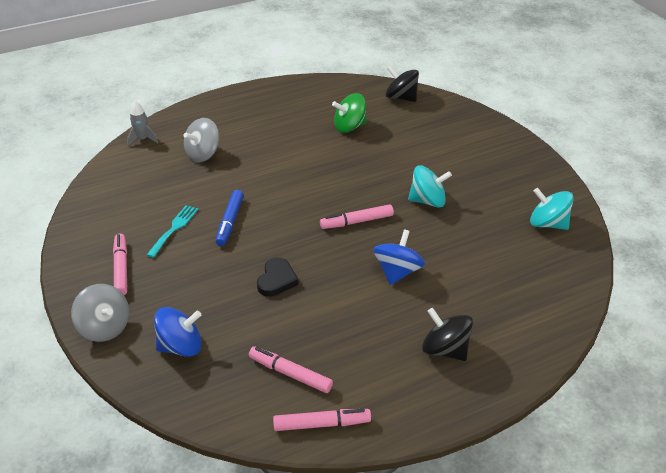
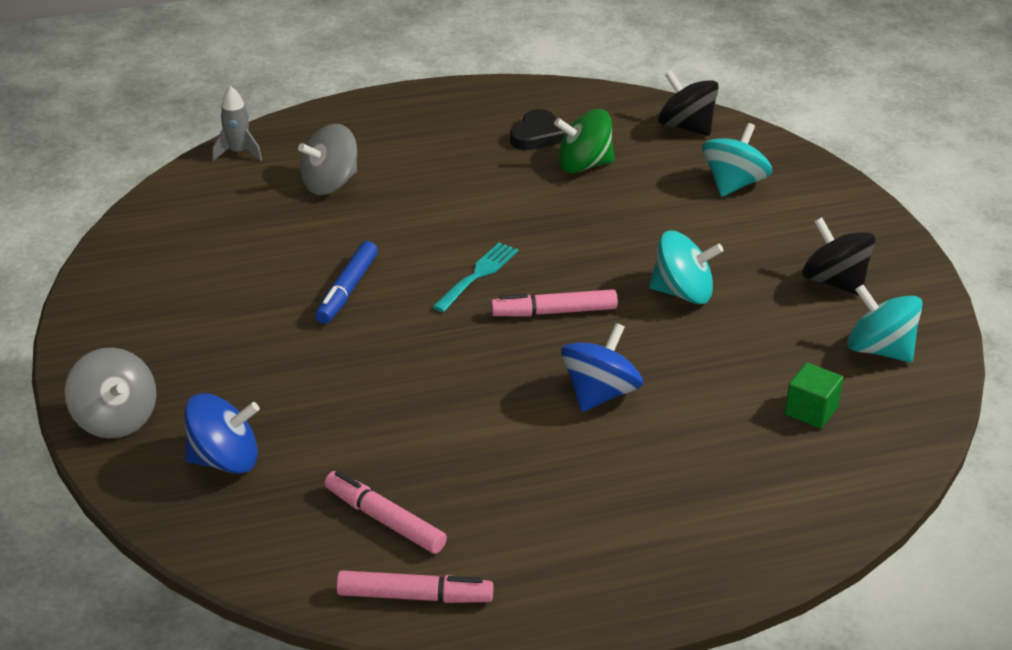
camera: 10 degrees right, 5 degrees down
(121, 268) = (160, 339): pink marker -> none
(174, 229) = (256, 291): turquoise fork -> turquoise fork (478, 275)
(277, 280) = (399, 384): black heart -> black heart (537, 135)
(437, 130) = (734, 184): none -> turquoise spinning top
(445, 349) = (644, 516): black spinning top -> black spinning top (834, 282)
(521, 267) = (811, 411): none -> green cube

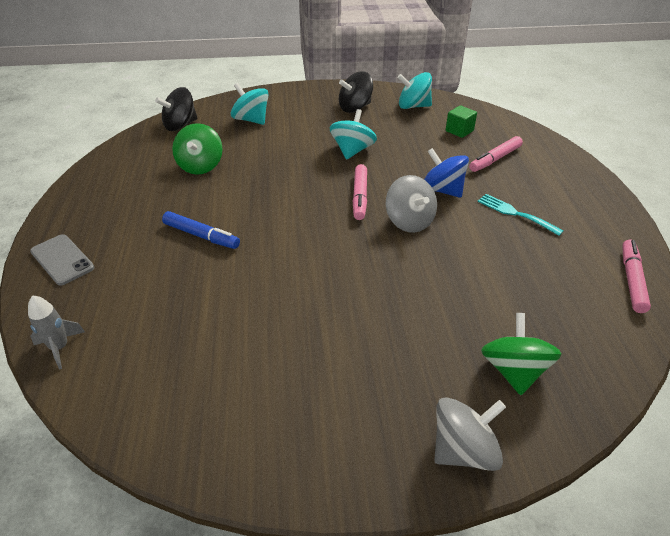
camera: 80 degrees left, 5 degrees up
(225, 460) = (513, 370): blue spinning top -> green spinning top
(330, 184) = (153, 288): grey spinning top -> grey spinning top (409, 221)
(347, 290) = (309, 288): blue marker -> blue marker (201, 236)
(366, 118) = (62, 259): none -> grey phone
(384, 520) = (566, 288): pink marker -> pink marker (495, 159)
(478, 275) = (310, 223): turquoise fork -> turquoise fork (515, 213)
(537, 135) = (150, 179): black heart -> none
(879, 350) = (413, 106): turquoise spinning top -> turquoise spinning top turned 45 degrees clockwise

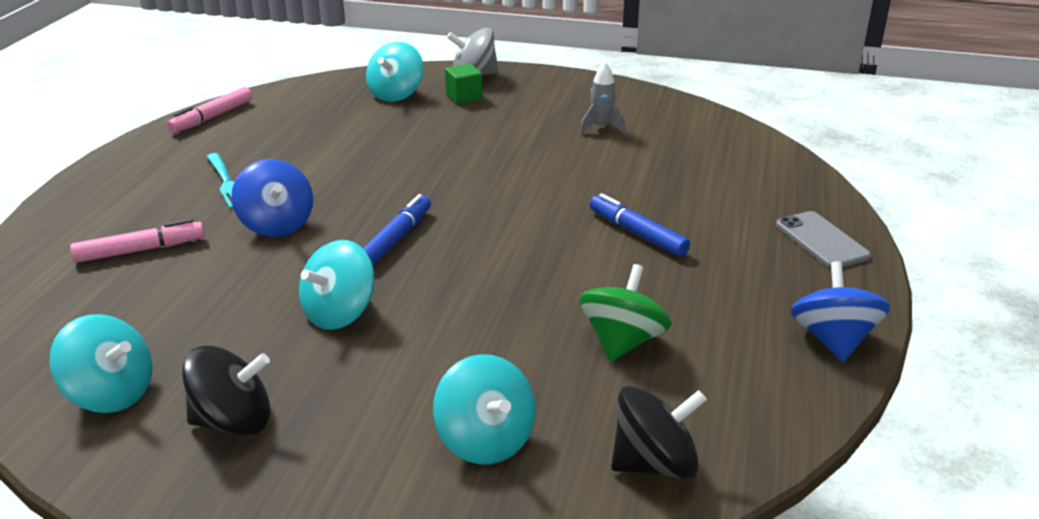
camera: 160 degrees left, 10 degrees down
(60, 348) = (789, 167): grey rocket -> grey rocket (601, 128)
(83, 189) = (833, 340): none -> blue spinning top
(360, 197) = (396, 239): pink marker -> blue marker
(409, 221) = (363, 199): grey spinning top -> none
(459, 131) = (113, 312): green cube -> green cube (464, 97)
(513, 370) = (396, 94): green spinning top -> turquoise spinning top

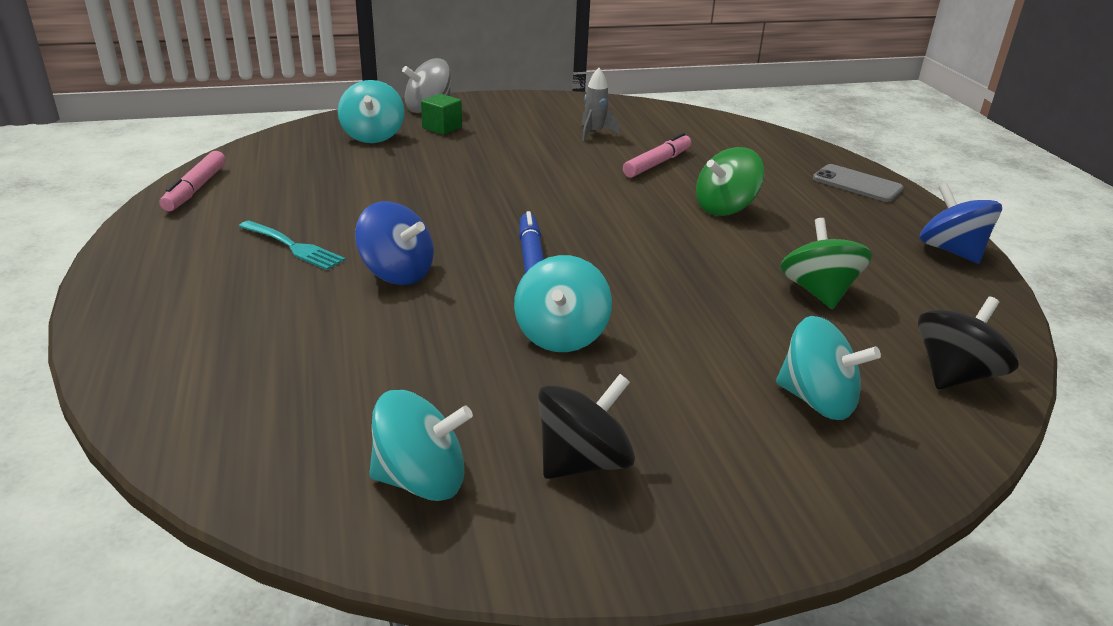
camera: 30 degrees left, 0 degrees up
(140, 250) = (274, 332): pink marker -> pink marker (657, 163)
(637, 233) = (725, 208): blue marker -> green spinning top

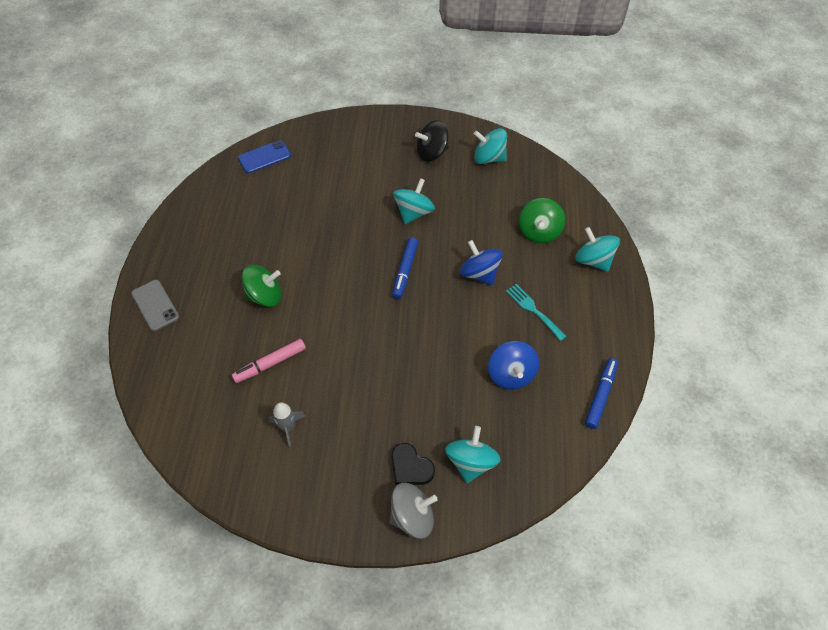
camera: 160 degrees left, 25 degrees up
(195, 189) = (600, 395): pink marker -> blue marker
(442, 128) = (410, 467): green cube -> black heart
(817, 400) = (330, 158): turquoise spinning top -> turquoise spinning top (593, 260)
(818, 292) = (275, 213): green spinning top -> green spinning top (539, 232)
(951, 251) = (174, 228): blue spinning top -> blue spinning top (511, 374)
(954, 375) = (264, 157): black spinning top -> blue phone

